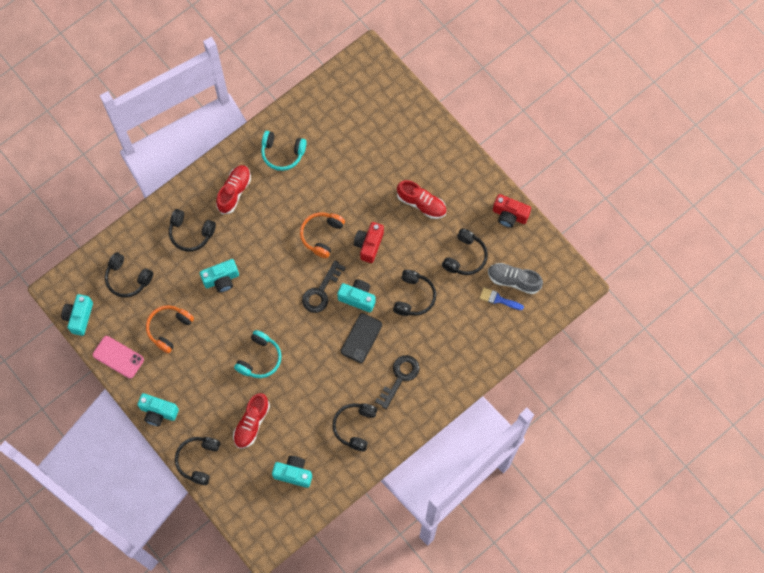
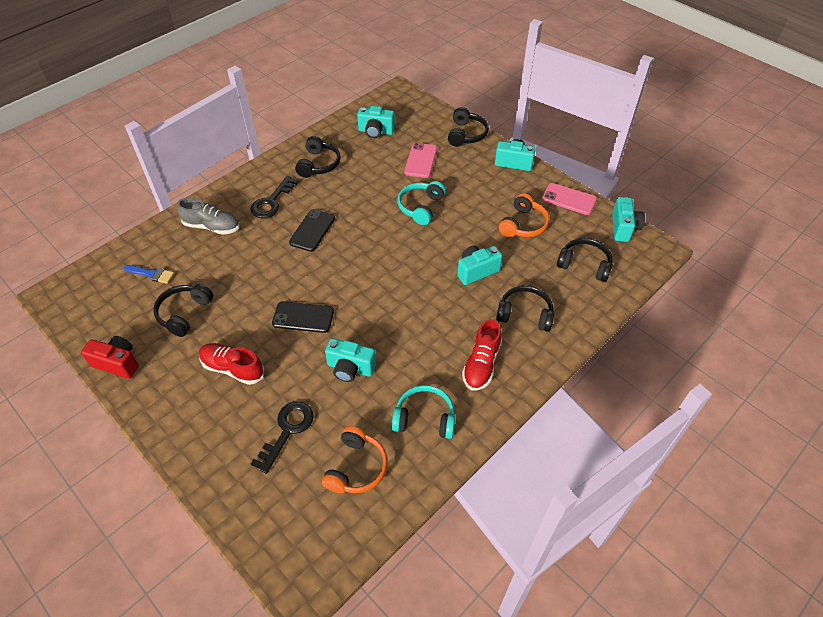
camera: 175 degrees right, 20 degrees down
(251, 423) = (420, 160): red shoe -> pink phone
(321, 291) = (359, 268): black key -> black key (287, 431)
(322, 235) = (362, 323): orange headphones -> orange headphones (356, 467)
(357, 298) = (317, 264): turquoise camera -> turquoise camera (350, 368)
(369, 245) = (303, 317): red camera -> black phone
(414, 297) = (251, 270): black headphones -> none
(513, 280) = (129, 293): grey shoe -> grey shoe (212, 226)

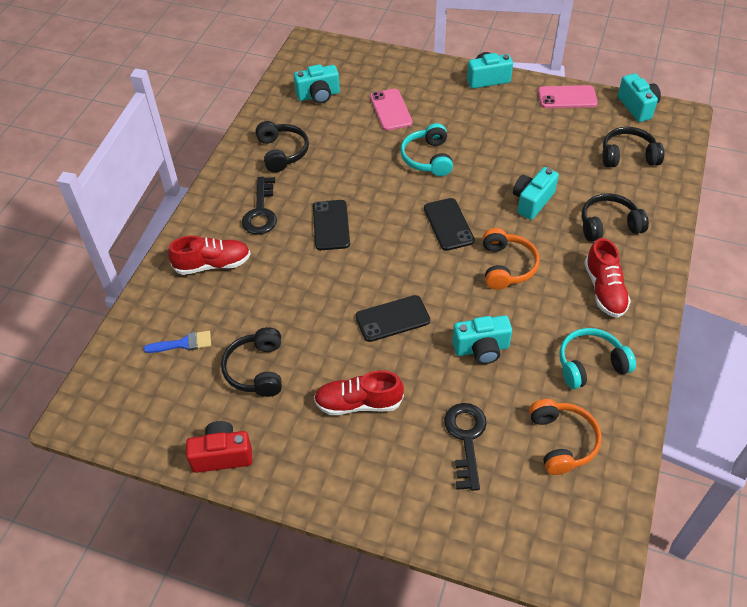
camera: 25 degrees left, 0 degrees up
(212, 226) = (212, 264): grey shoe -> red shoe
(398, 263) = (448, 224): none -> black phone
(466, 134) = (417, 66): black headphones -> none
(523, 224) = (542, 138): orange headphones -> orange headphones (506, 266)

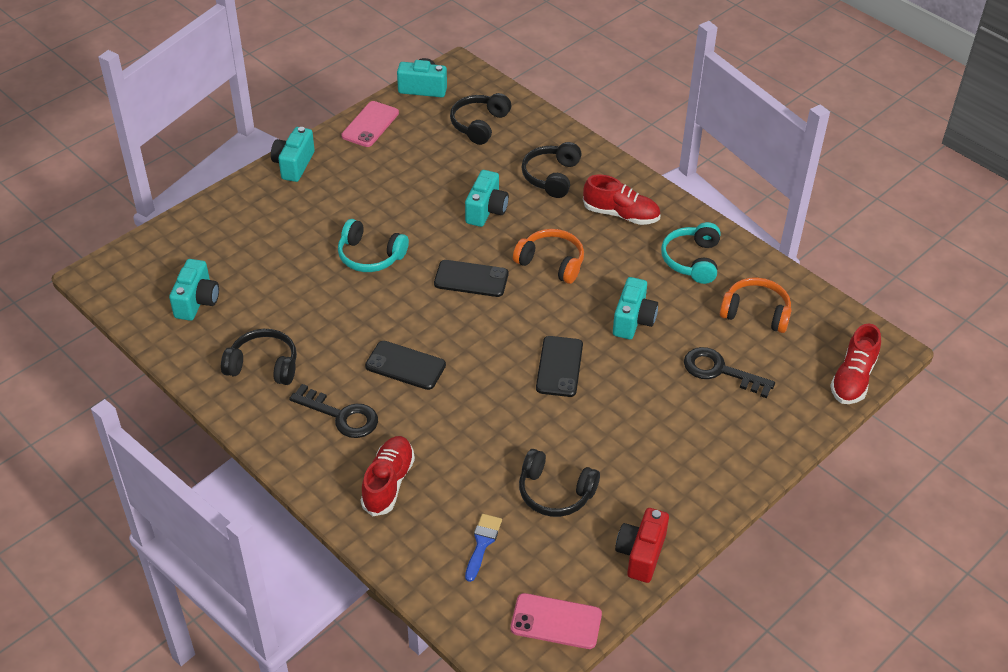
camera: 65 degrees left, 5 degrees down
(358, 403) = (641, 429): red shoe -> red shoe (853, 378)
(390, 110) = (274, 254): pink phone -> pink phone (556, 621)
(532, 201) = (486, 210): turquoise camera -> turquoise camera turned 135 degrees counterclockwise

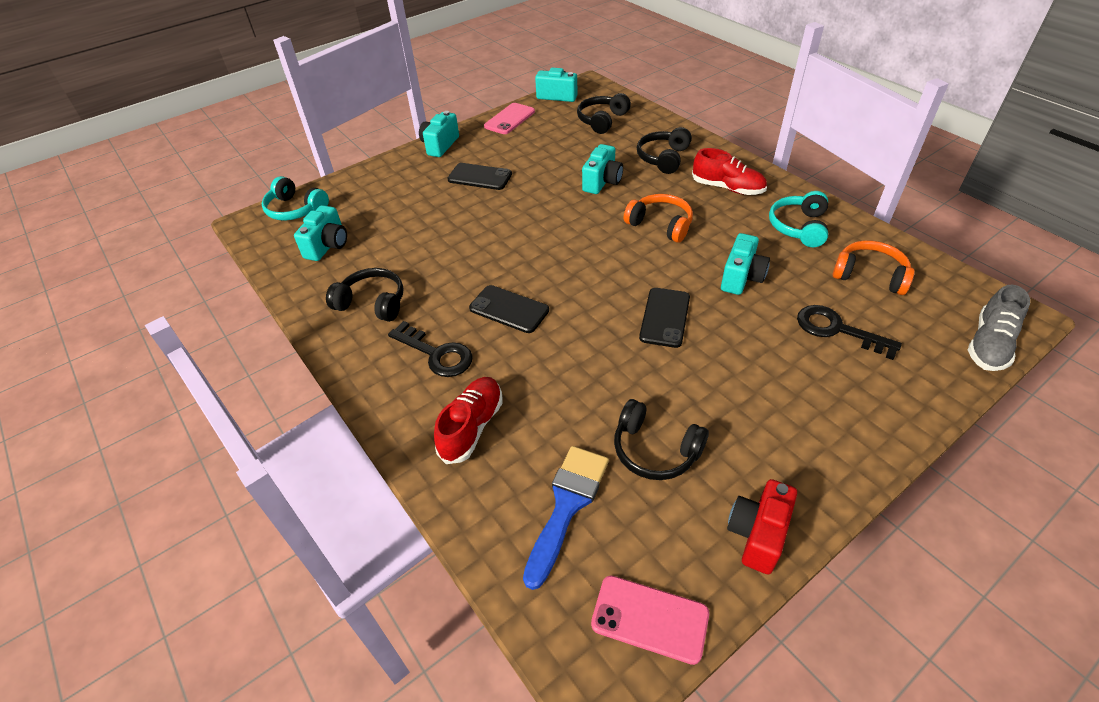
camera: 10 degrees right, 0 degrees up
(370, 256) = (492, 214): turquoise headphones -> turquoise headphones (295, 209)
(471, 279) = (582, 236): black phone -> black phone (480, 177)
(482, 543) = (567, 505): blue brush -> blue brush, size x1.69
(853, 378) = (989, 344): red shoe -> grey shoe

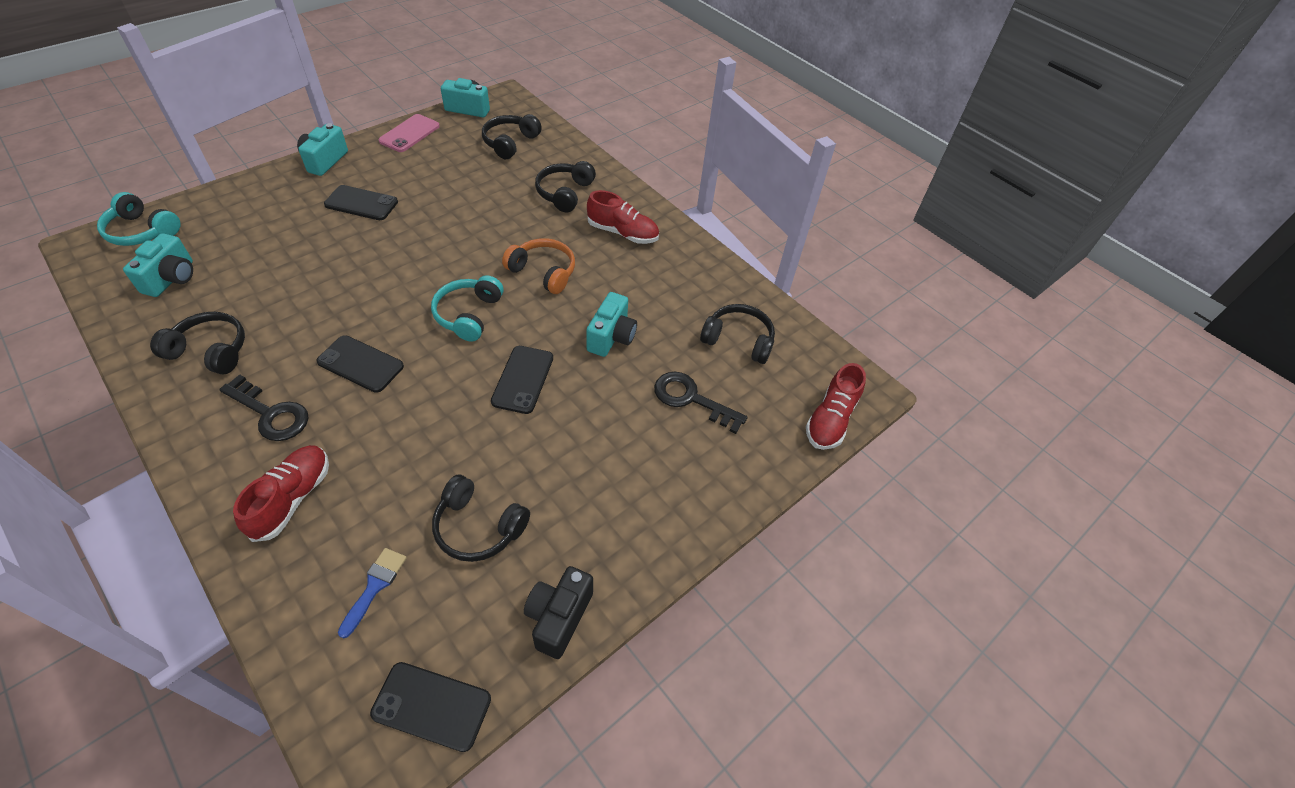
camera: 10 degrees left, 5 degrees up
(567, 505) = (375, 586): blue brush -> blue brush, size x0.59
(602, 182) = (493, 218): turquoise camera -> none
(649, 619) = (431, 706): pink phone -> black phone
(757, 534) = (558, 617): red camera -> black camera
(799, 227) = (683, 282): turquoise headphones -> turquoise headphones (468, 315)
(869, 275) = (738, 340): orange headphones -> black headphones
(989, 344) = (830, 419): grey shoe -> red shoe

